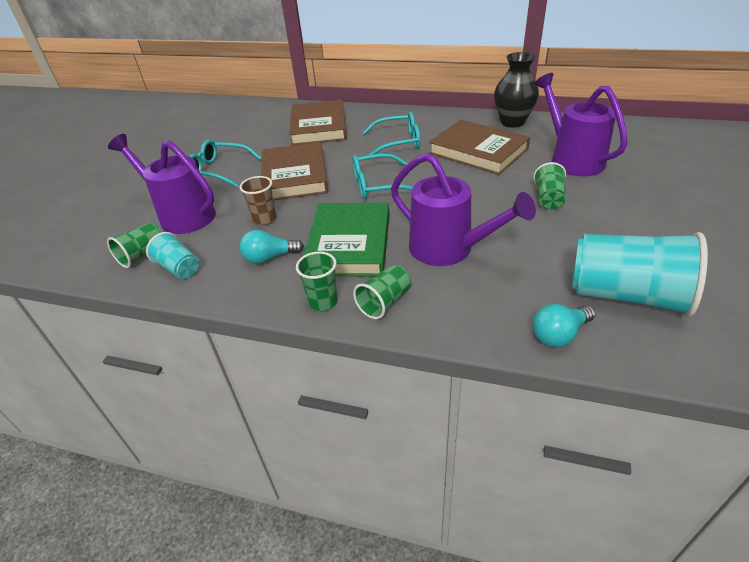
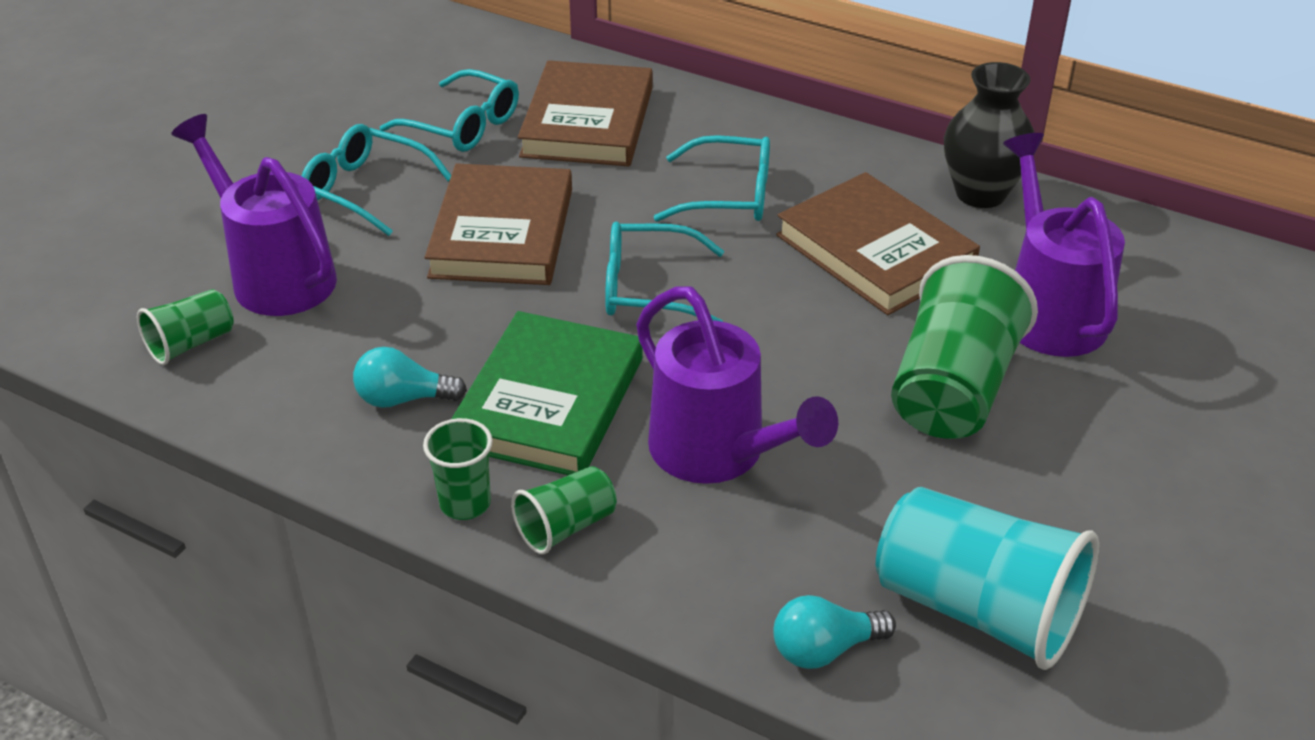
camera: 10 degrees right, 0 degrees up
(179, 268) = (246, 384): turquoise cup -> none
(259, 138) = (463, 126): none -> turquoise glasses
(264, 219) = (418, 318): brown cup -> none
(548, 198) = (952, 389): green cup -> green cup, size x1.96

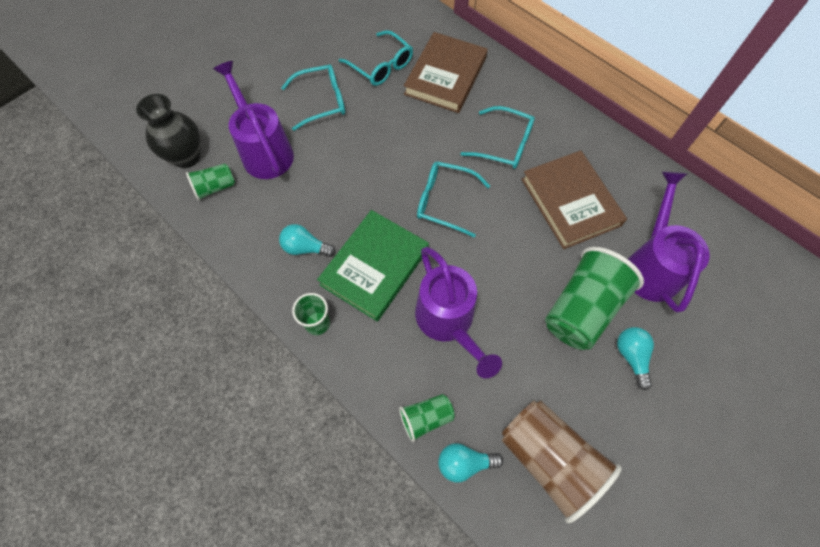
camera: 15 degrees right, 25 degrees up
(366, 190) = (322, 101): turquoise glasses -> turquoise glasses turned 120 degrees clockwise
(502, 233) = (381, 146): brown book -> none
(566, 527) = (361, 351): green cup -> green cup (426, 418)
(978, 609) = (549, 459): turquoise cup -> brown cup
(980, 193) = (640, 173): black vase -> black vase (187, 157)
(1065, 437) = (631, 356): none -> turquoise light bulb

